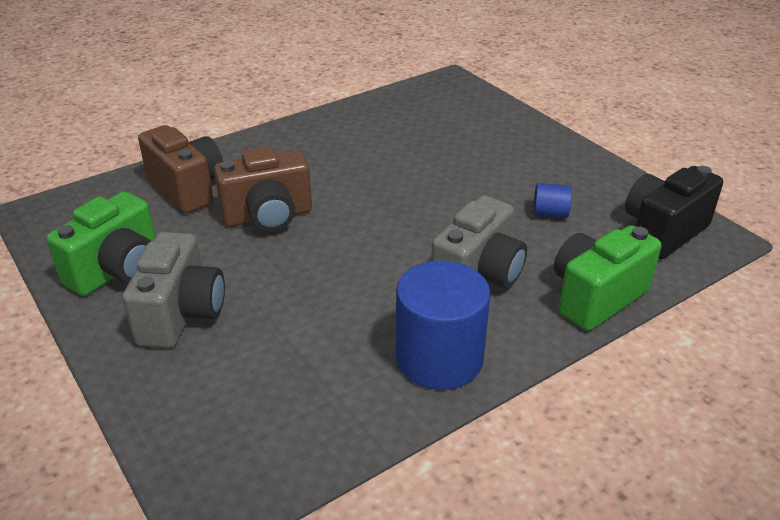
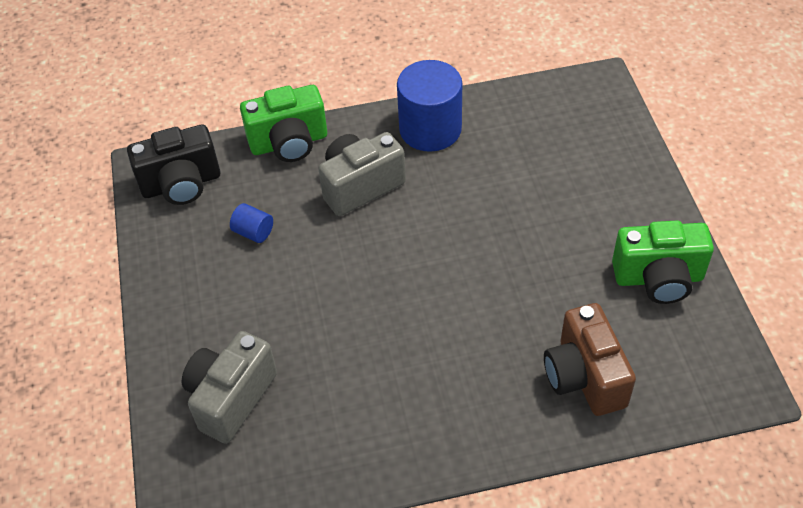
camera: 155 degrees left, 15 degrees up
(117, 271) = (658, 278): green camera -> green camera turned 150 degrees counterclockwise
(181, 314) = (606, 216): grey camera -> grey camera (231, 398)
(268, 216) = (510, 307): brown camera -> none

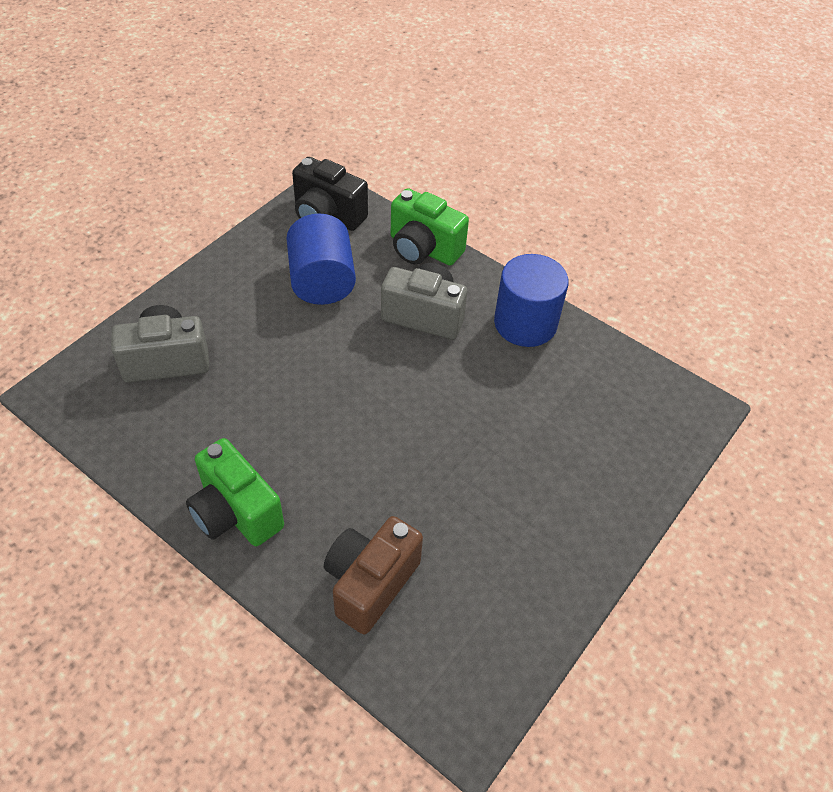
camera: 45 degrees right, 0 degrees up
(253, 232) = (322, 281): blue cylinder -> blue cylinder, size x2.20
(658, 278) = (526, 581): green camera -> green camera (235, 512)

